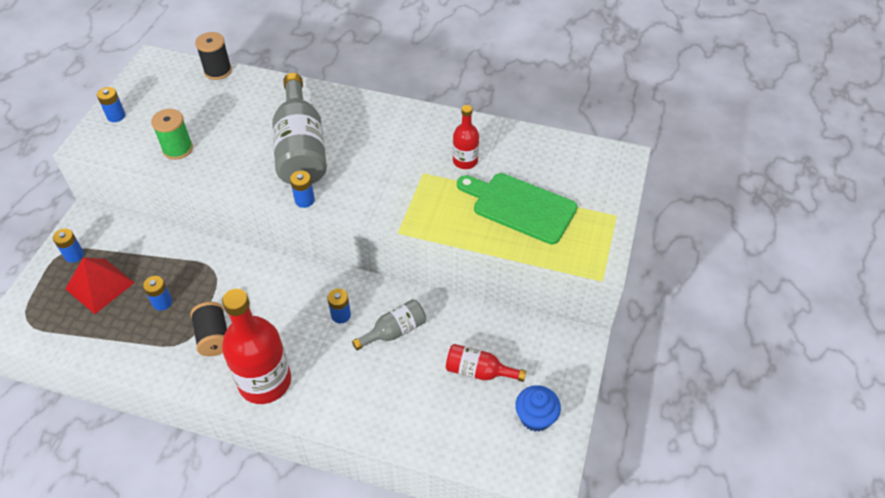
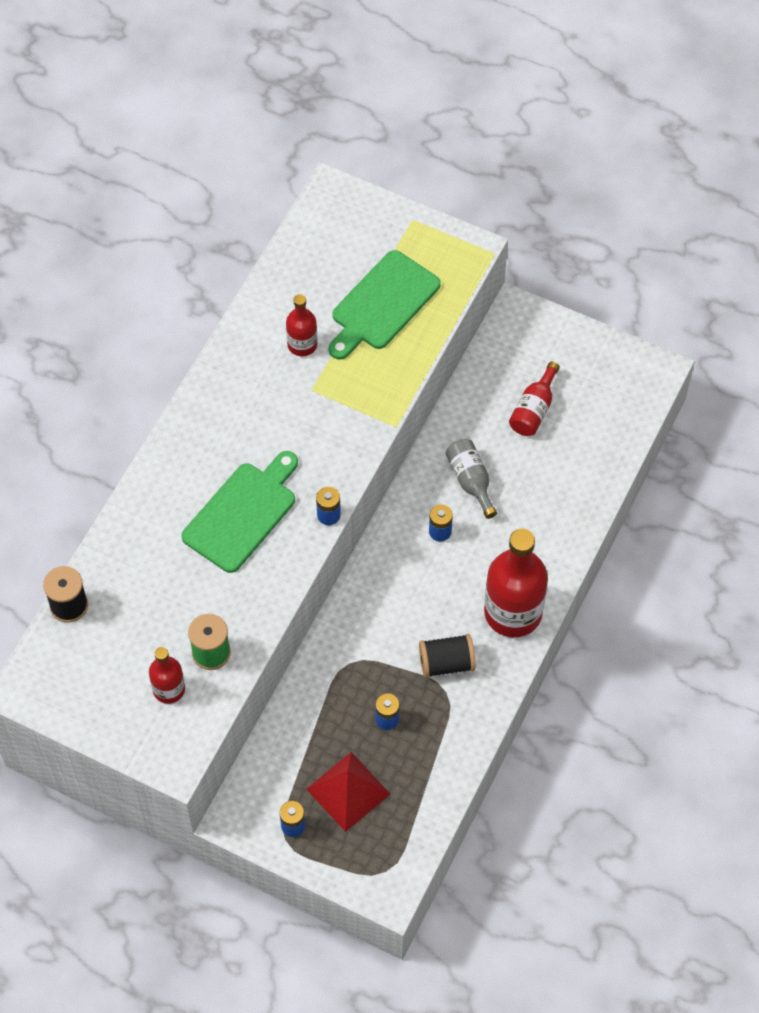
camera: 80 degrees left, 10 degrees up
(116, 116) = (130, 729): blue battery -> none
(147, 131) = (169, 689): none -> red bottle
(301, 148) = (242, 513): grey bottle -> green cutting board
(535, 417) = (593, 369): blue cupcake -> none

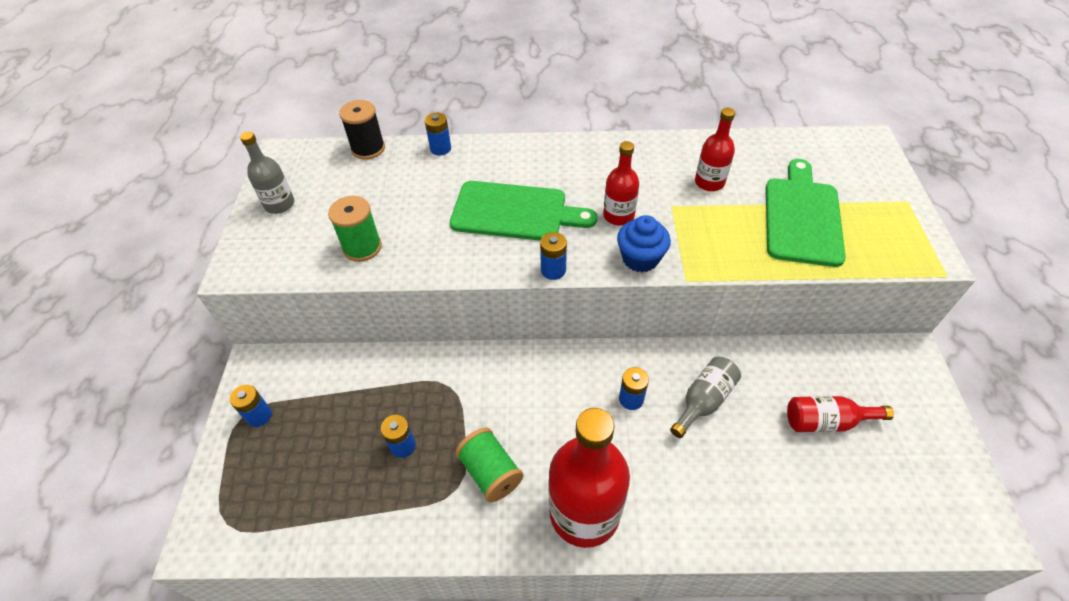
camera: 65 degrees right, 10 degrees down
(106, 708) = (279, 204): none -> grey bottle
(112, 540) = (440, 148): none -> blue battery
(169, 689) = (313, 235): red bottle -> red bottle (618, 215)
(348, 791) = (310, 446): red pyramid -> none
(355, 445) = (640, 258): none -> blue cupcake
(382, 304) = (802, 217): green cutting board -> green cutting board turned 90 degrees clockwise
(446, 663) = (490, 472): black spool -> green spool

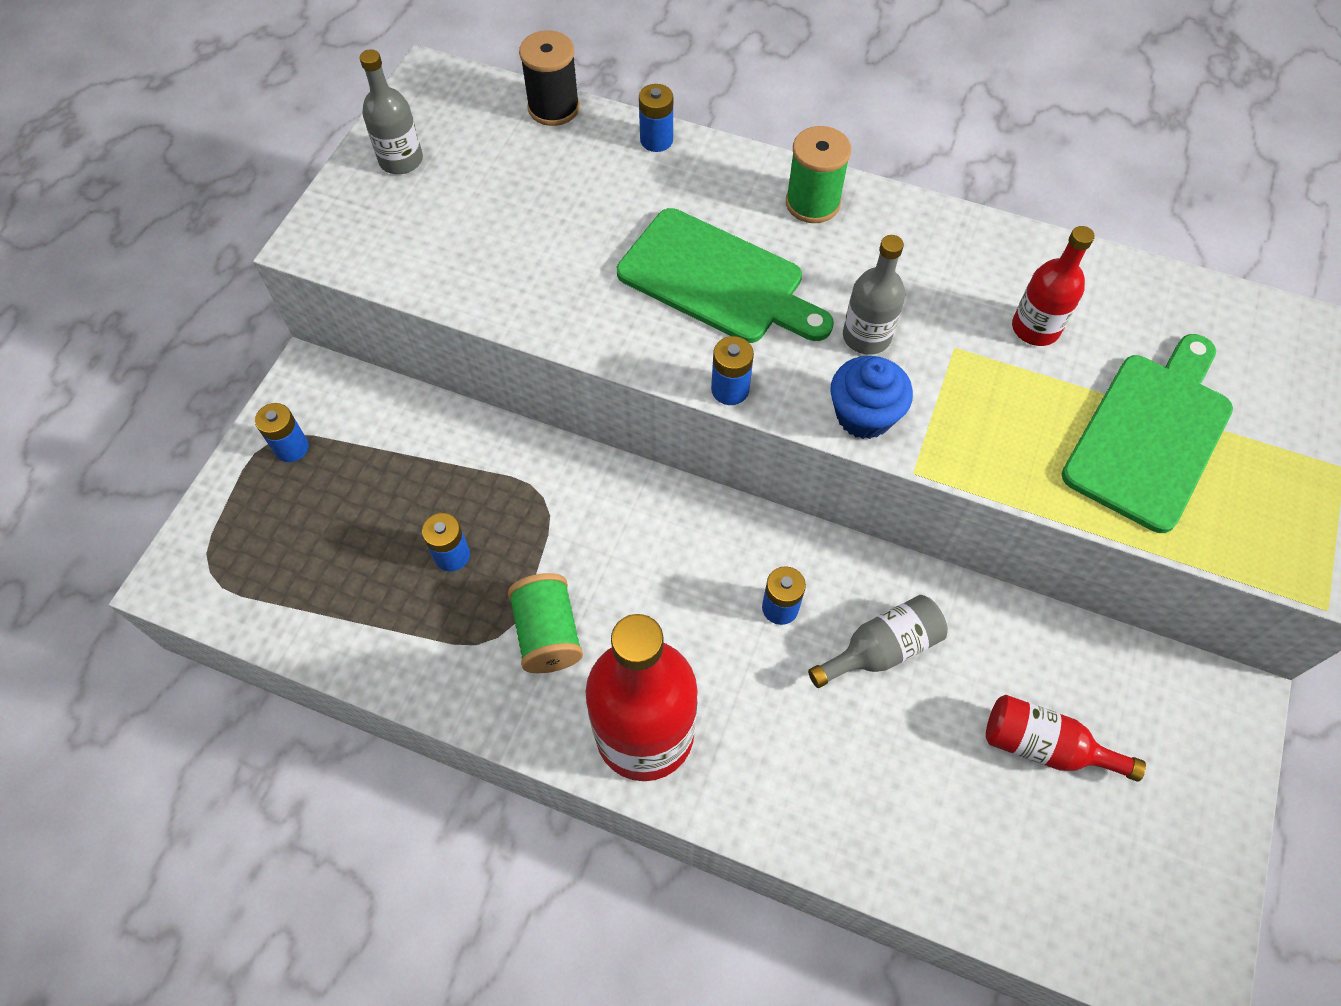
camera: 20 degrees right, 10 degrees up
(362, 247) = (485, 264): green spool -> green spool (812, 203)
(618, 215) = (866, 336): red bottle -> grey bottle

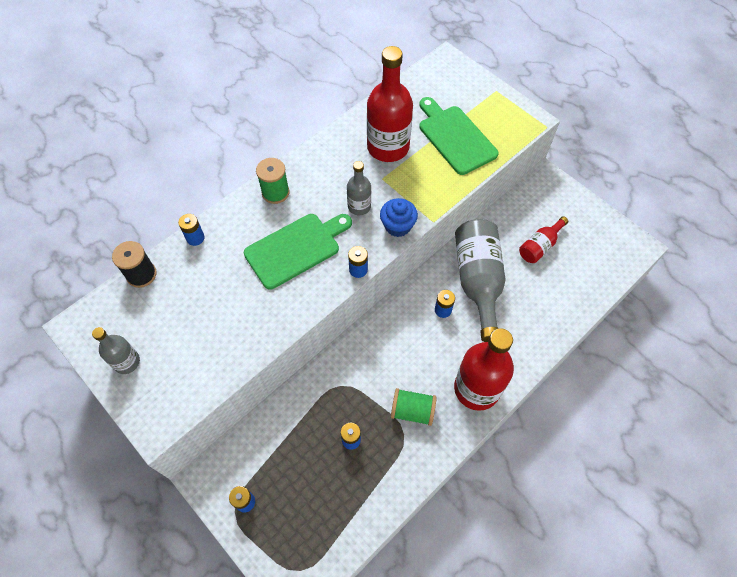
camera: 65 degrees left, 0 degrees up
(881, 649) = (478, 281): grey bottle -> grey bottle, size x1.91
(1035, 328) = (388, 147): red bottle -> red bottle, size x1.91

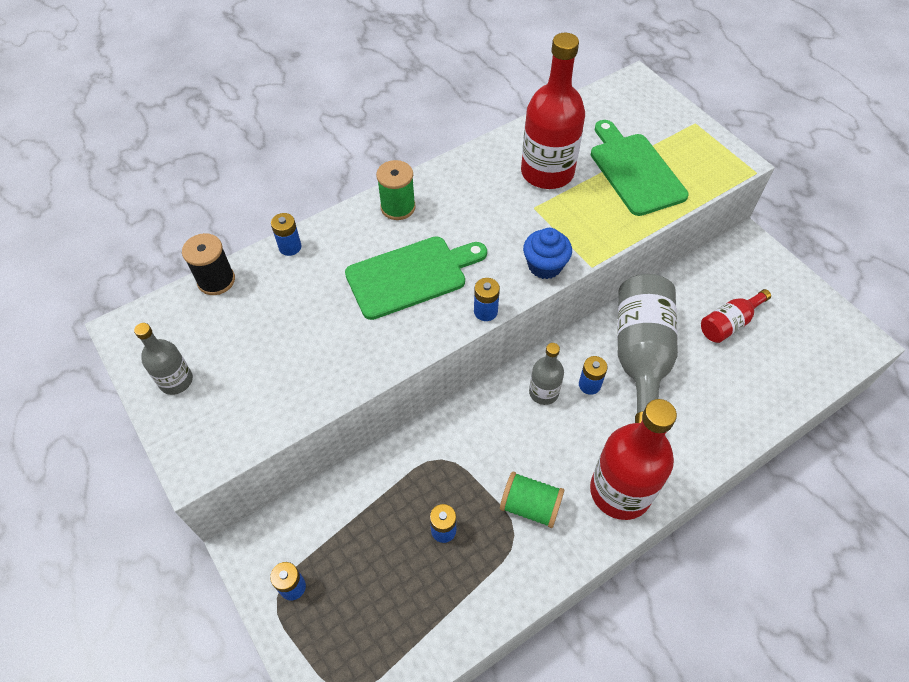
camera: 10 degrees right, 5 degrees down
(359, 206) = (499, 236): grey bottle -> grey bottle (543, 392)

